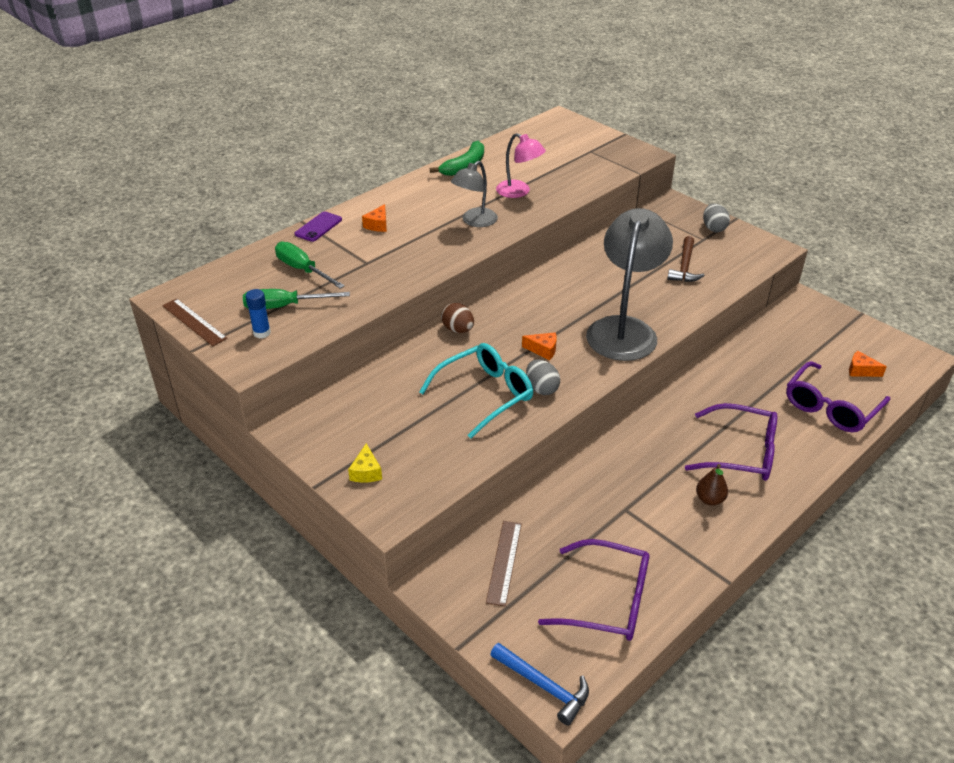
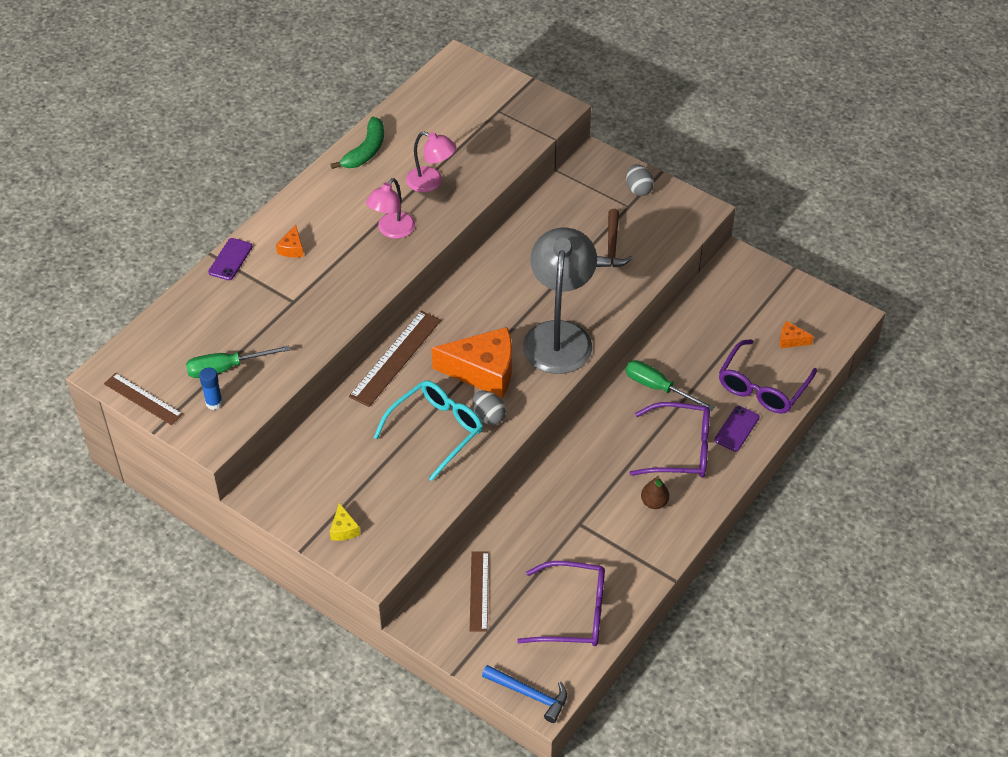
camera: 10 degrees left, 10 degrees up
(303, 270) = (231, 319): green screwdriver -> green screwdriver (658, 387)
(458, 330) = (395, 358): brown egg -> brown ruler
(474, 221) = (392, 231): grey lamp -> pink lamp
(543, 350) = (483, 371): orange cheese -> orange cheese, size x2.37
(803, 441) = (736, 429): none -> purple phone

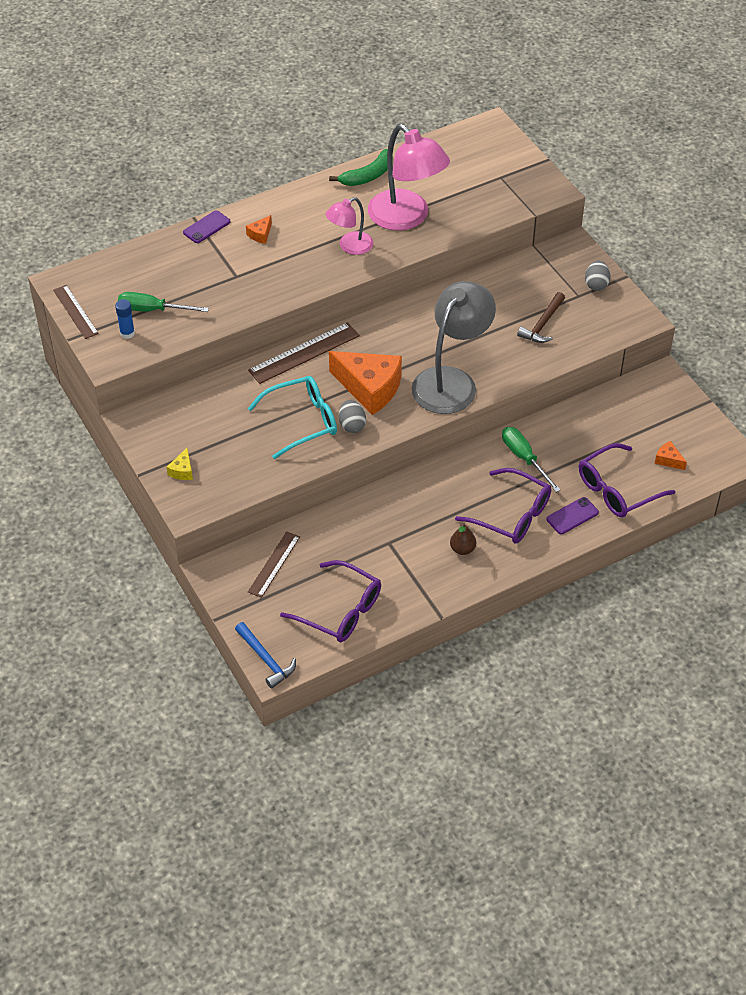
camera: 25 degrees right, 0 degrees up
(431, 182) = (406, 218): pink lamp -> pink lamp, size x1.83

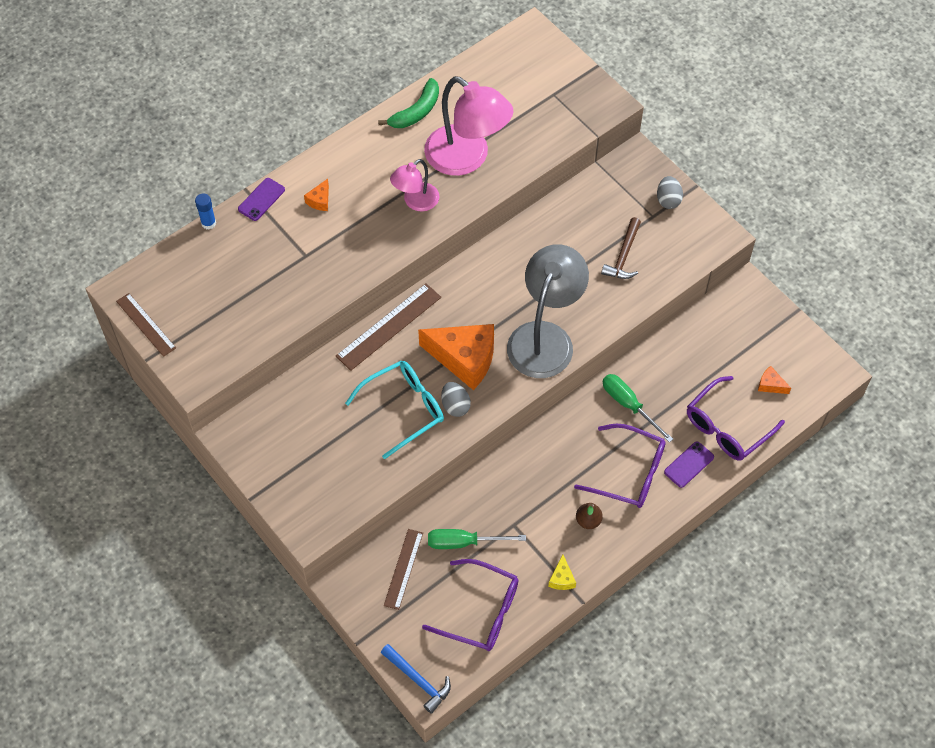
camera: 10 degrees left, 10 degrees up
(127, 333) = (206, 343): blue glue stick -> blue glue stick (208, 223)
(152, 310) = (226, 310): green screwdriver -> green screwdriver (464, 542)
(182, 471) = (293, 487): yellow cheese -> yellow cheese (561, 578)

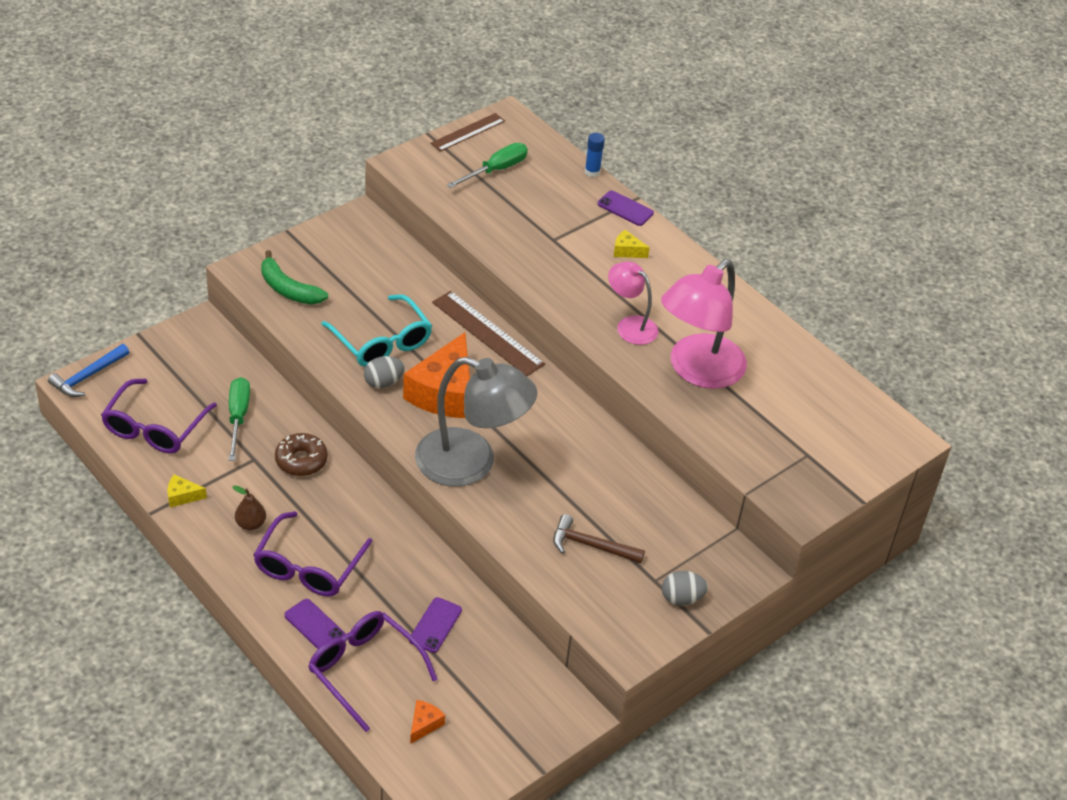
camera: 85 degrees right, 15 degrees down
(320, 200) = (627, 251): orange cheese -> yellow cheese
(403, 569) = (214, 369): brown ruler -> none
(416, 111) = (761, 330): green banana -> green banana (288, 289)
(512, 487) = (301, 460): none -> brown donut
(628, 405) = (401, 573): green screwdriver -> green screwdriver (496, 170)
(678, 379) = (435, 625): none -> purple phone

